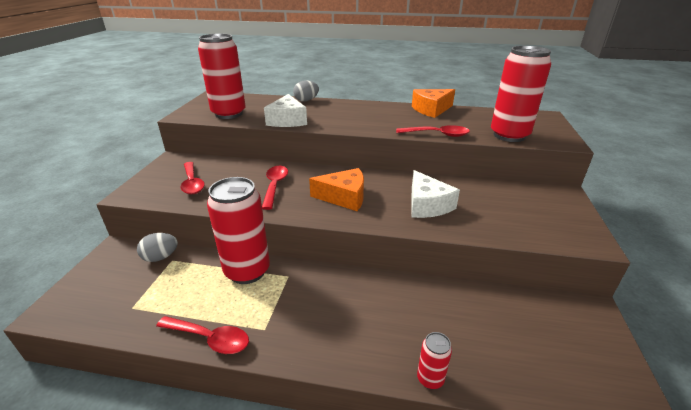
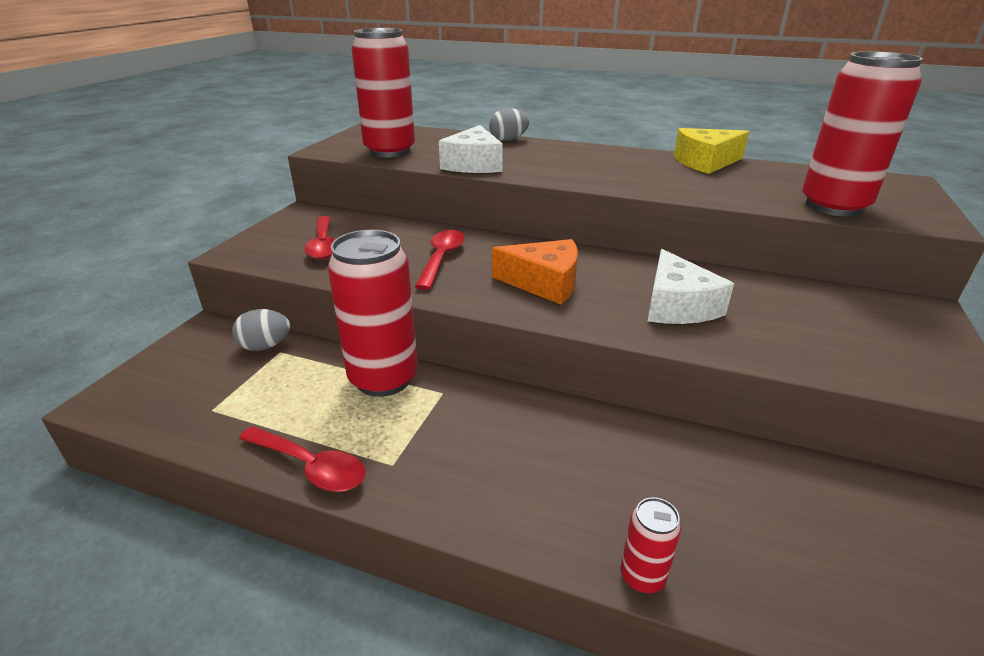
camera: 10 degrees right, 0 degrees up
(431, 110) = (705, 162): orange cheese -> yellow cheese
(437, 134) = (708, 197): red spoon -> none

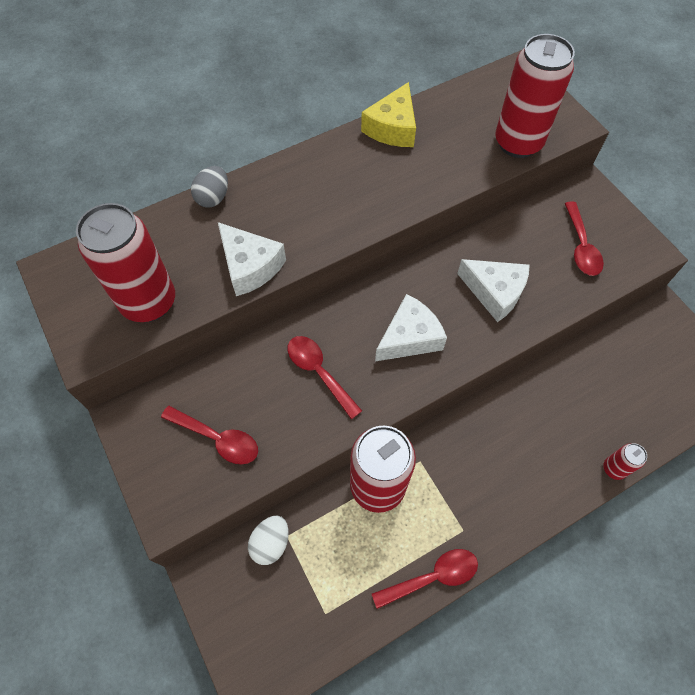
camera: 50 degrees left, 30 degrees up
(265, 346) = (271, 543): grey egg -> white egg
(544, 283) = (409, 337): orange cheese -> white cheese
(845, 334) = (581, 247): none -> red spoon

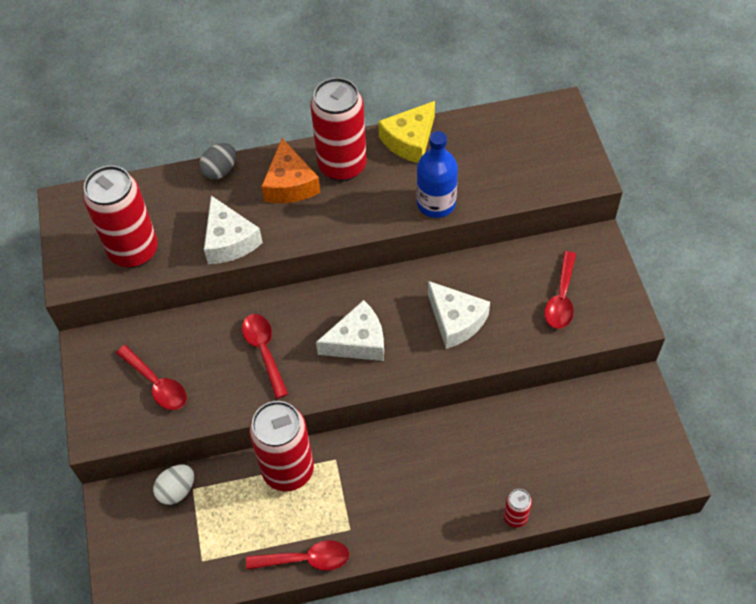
camera: 20 degrees right, 5 degrees down
(291, 195) = (290, 184): none -> orange cheese
(444, 181) = (436, 203): none -> blue bottle
(518, 143) = (524, 182): red can -> red can (342, 166)

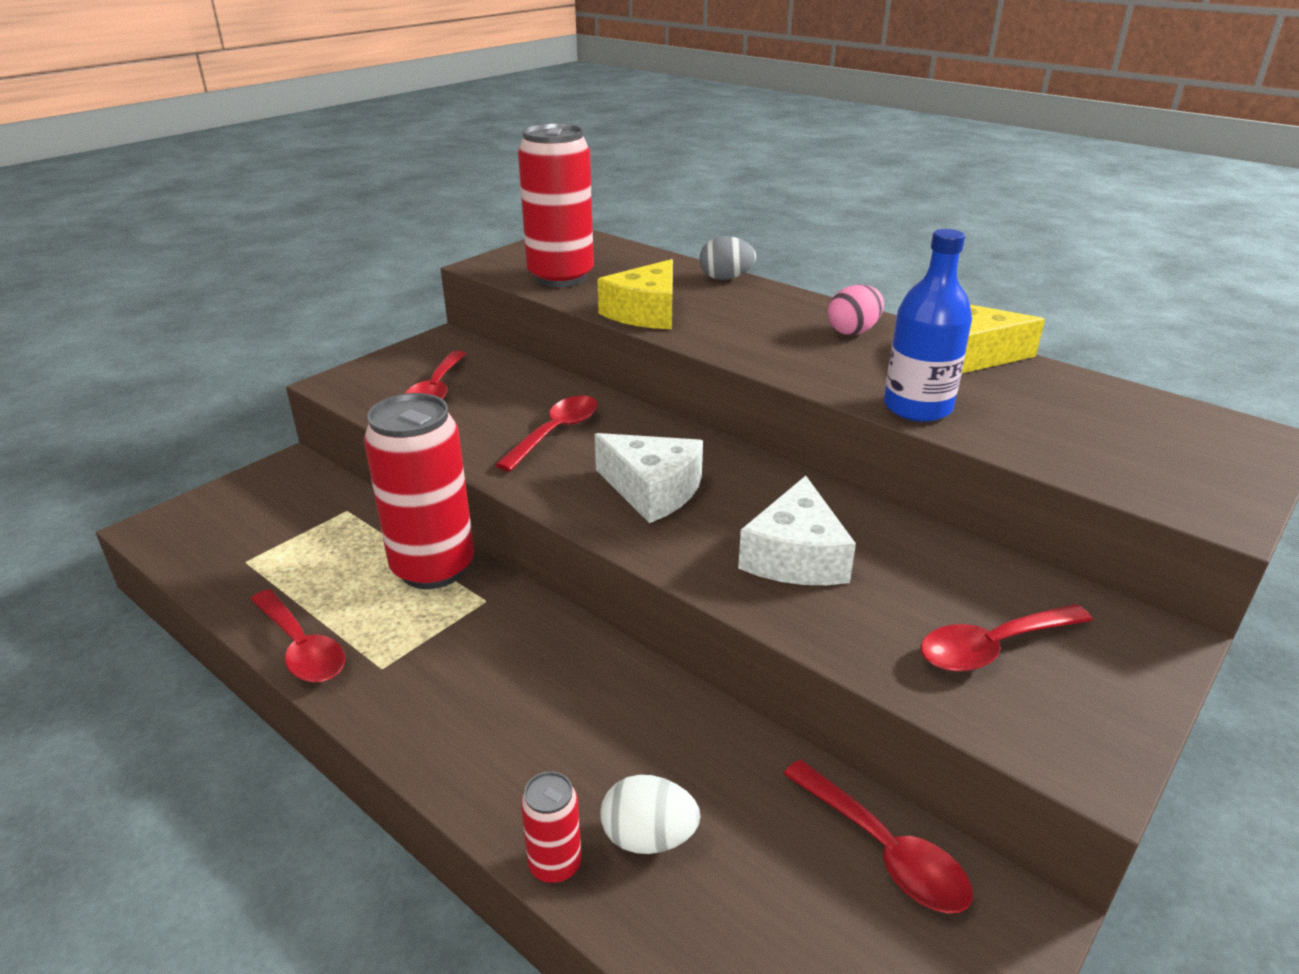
camera: 50 degrees right, 25 degrees down
(177, 490) = (335, 500): white egg -> white egg (648, 837)
(229, 241) = (645, 312): white cheese -> yellow cheese
(290, 184) = (774, 314): orange cheese -> none
(342, 166) = (853, 331): red can -> pink egg
(588, 403) = (885, 850): none -> red spoon

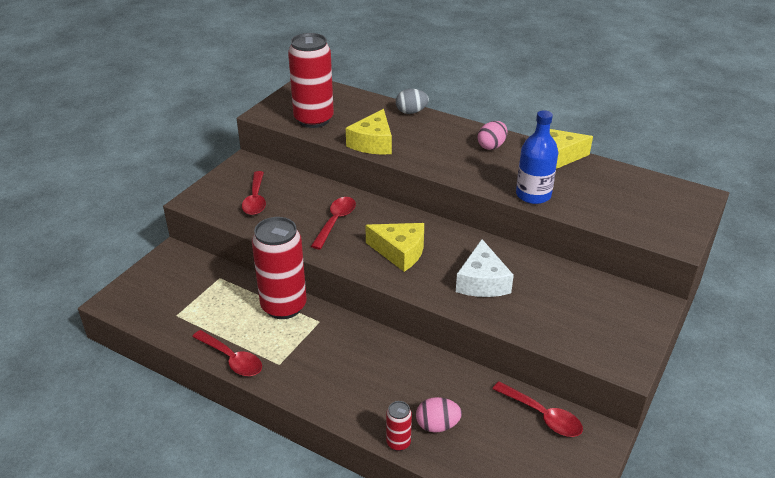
camera: 10 degrees left, 5 degrees up
(648, 837) = (437, 425): white egg -> pink egg
(652, 490) = (400, 252): white cheese -> yellow cheese
(992, 647) = (581, 318): red spoon -> none

